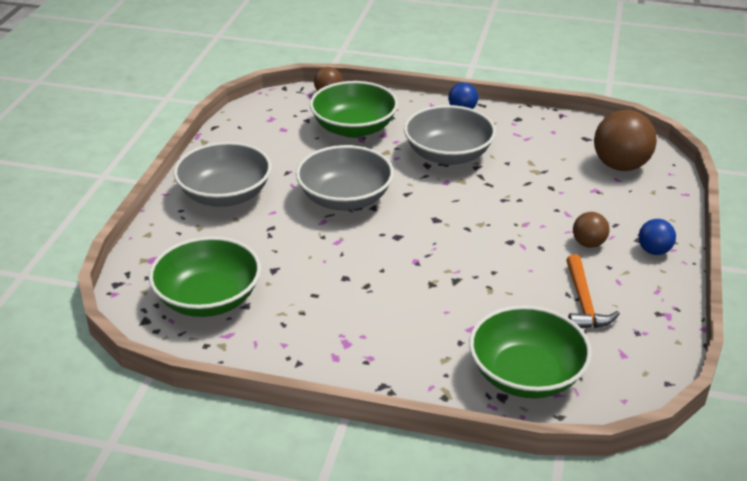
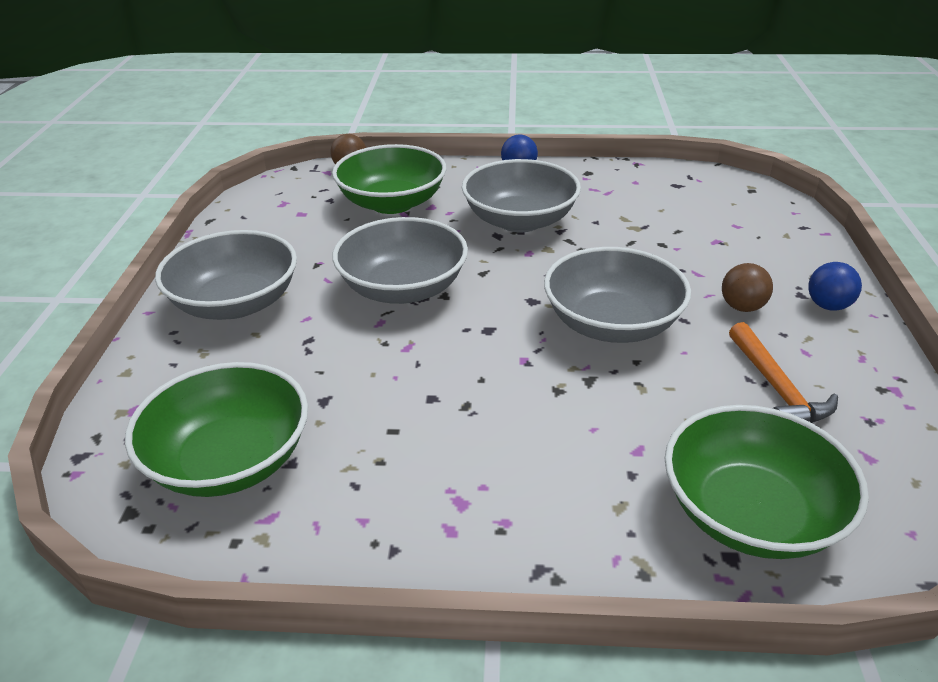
camera: 10 degrees left, 0 degrees up
(487, 244) = (612, 324): none -> grey bowl
(620, 166) = (732, 210): brown ball -> none

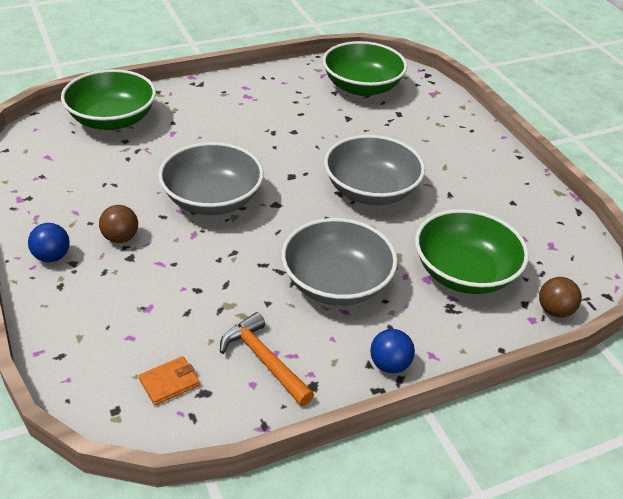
camera: 150 degrees right, 5 degrees up
(236, 303) = (462, 154): grey bowl -> none
(704, 194) = (169, 382): none -> orange wallet
(776, 388) = (97, 182): orange hammer -> orange hammer (264, 360)

